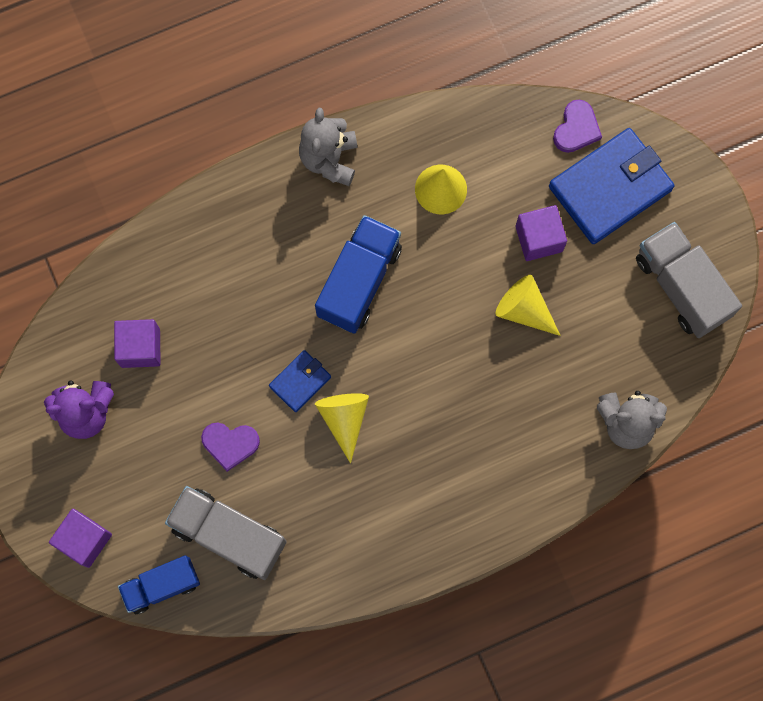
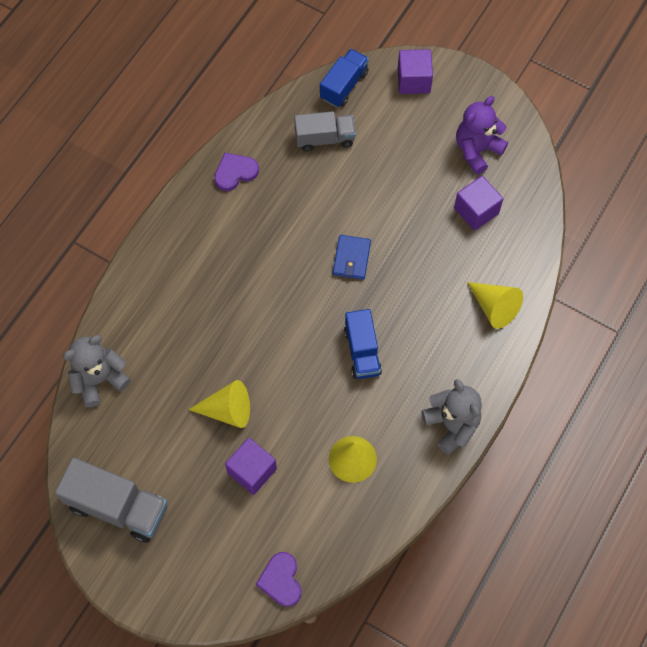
camera: 145 degrees right, 10 degrees down
(229, 535) = (324, 138): grey truck -> grey truck, size x0.66
(230, 444) = (367, 191): purple heart -> purple heart (235, 172)
(344, 419) = (303, 254): yellow cone -> yellow cone (494, 307)
(359, 281) = (362, 351): blue truck -> blue truck, size x0.66
(610, 188) = (222, 549): blue wallet -> none

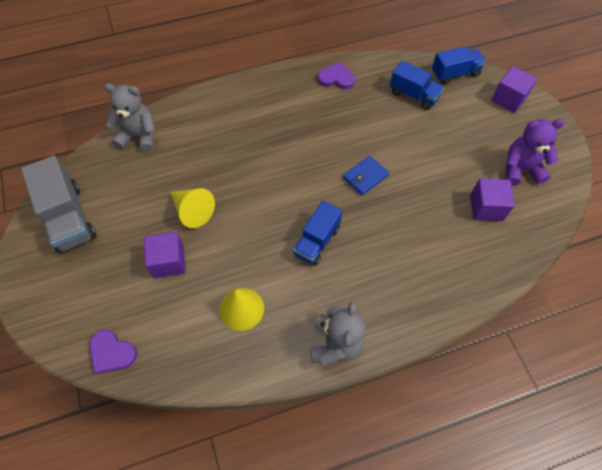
camera: 40 degrees right, 5 degrees down
(281, 580) = (112, 352): purple heart -> purple heart turned 90 degrees counterclockwise
(324, 138) = (413, 95): grey truck -> blue truck
(494, 307) = (444, 283): yellow cone -> none

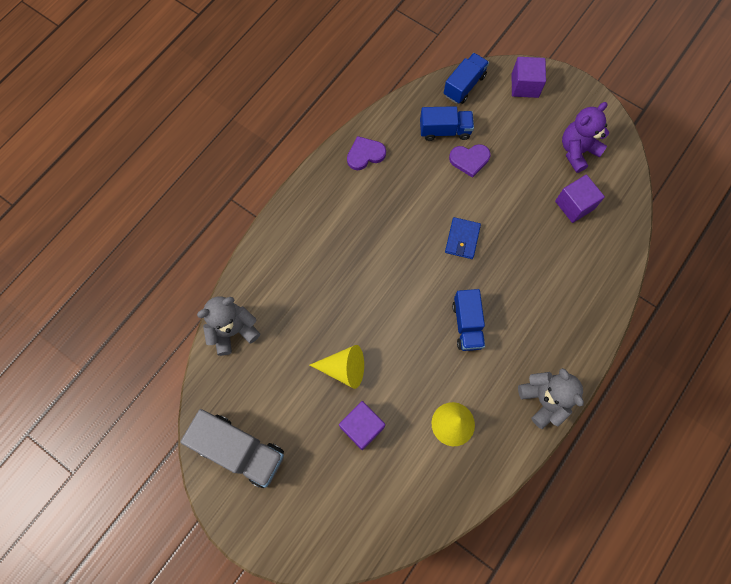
camera: 35 degrees left, 10 degrees up
(112, 352) = (381, 533): purple heart -> purple heart (469, 160)

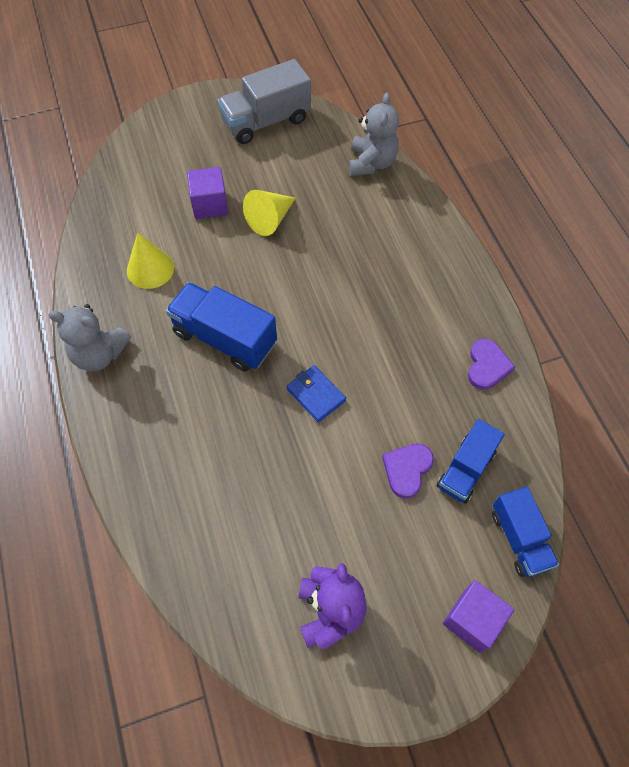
camera: 125 degrees right, 10 degrees down
(467, 325) = (225, 338): blue truck -> blue truck, size x1.51
(574, 205) = (264, 547): purple cube -> none

